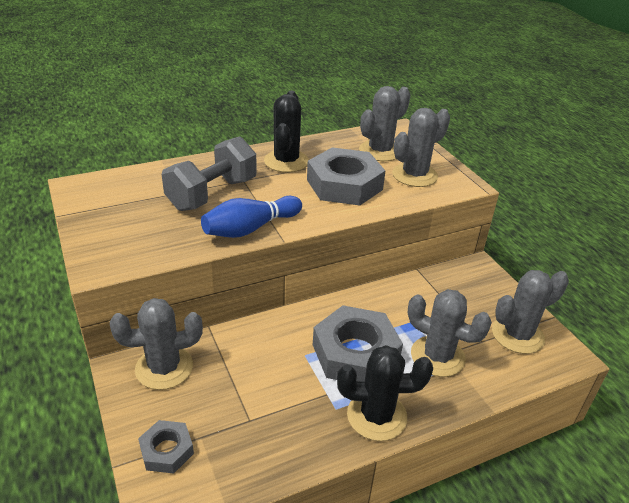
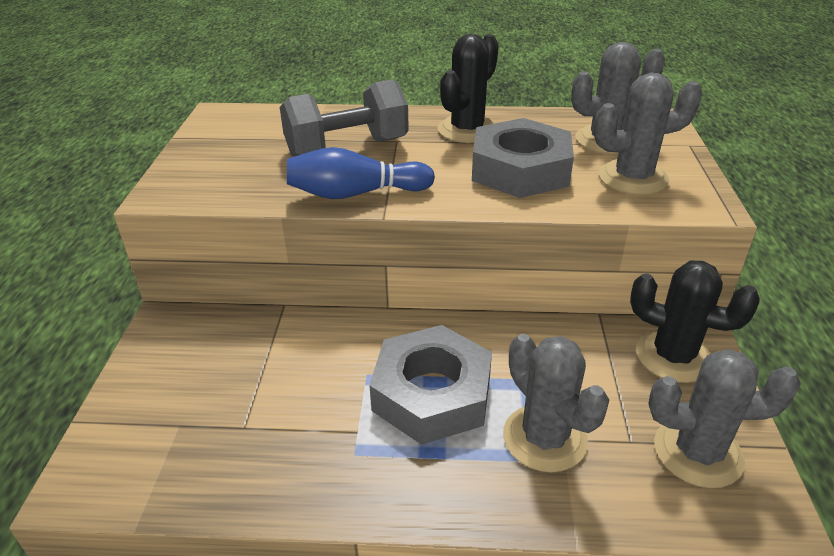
camera: 30 degrees right, 0 degrees up
(164, 368) = (202, 335): grey cactus -> none
(167, 450) = (133, 425): grey nut -> none
(376, 416) = (399, 484): black cactus -> black cactus (673, 356)

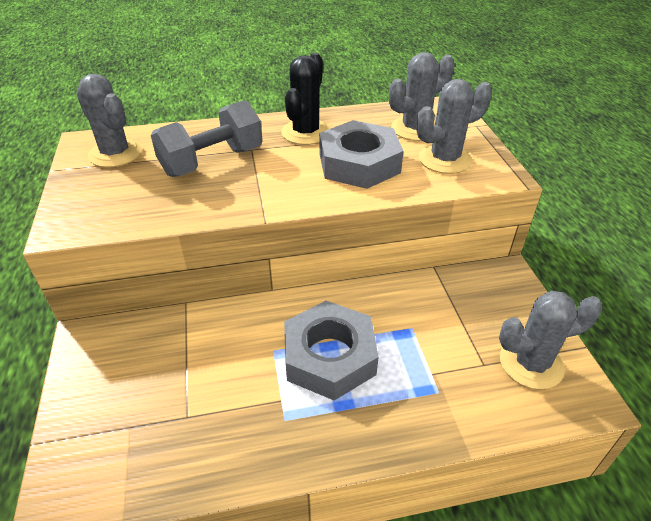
camera: 15 degrees left, 5 degrees up
(356, 194) = (235, 203): blue bowling pin -> none
(544, 438) = (423, 375): grey cactus -> grey cactus (115, 154)
(673, 356) = (494, 292): black cactus -> none

